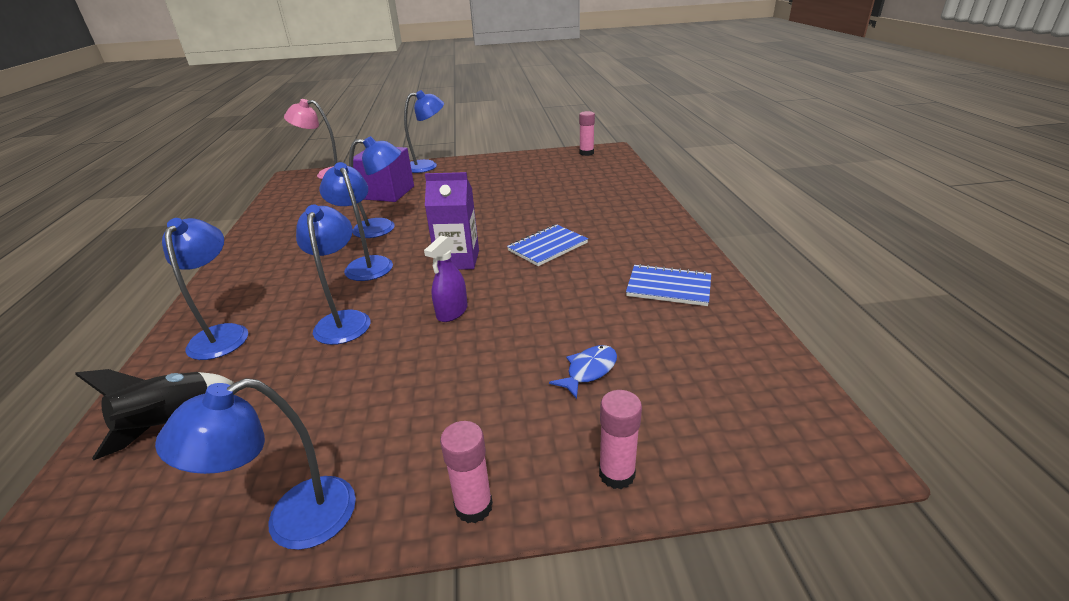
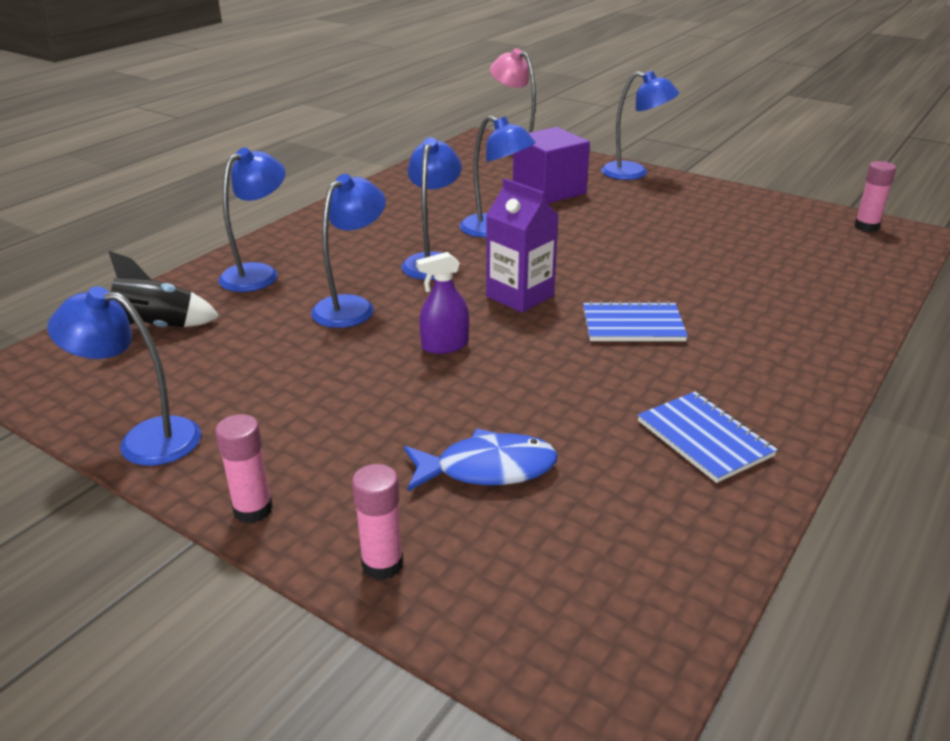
camera: 40 degrees right, 0 degrees up
(589, 371) = (487, 469): blue fish -> blue fish, size x1.51

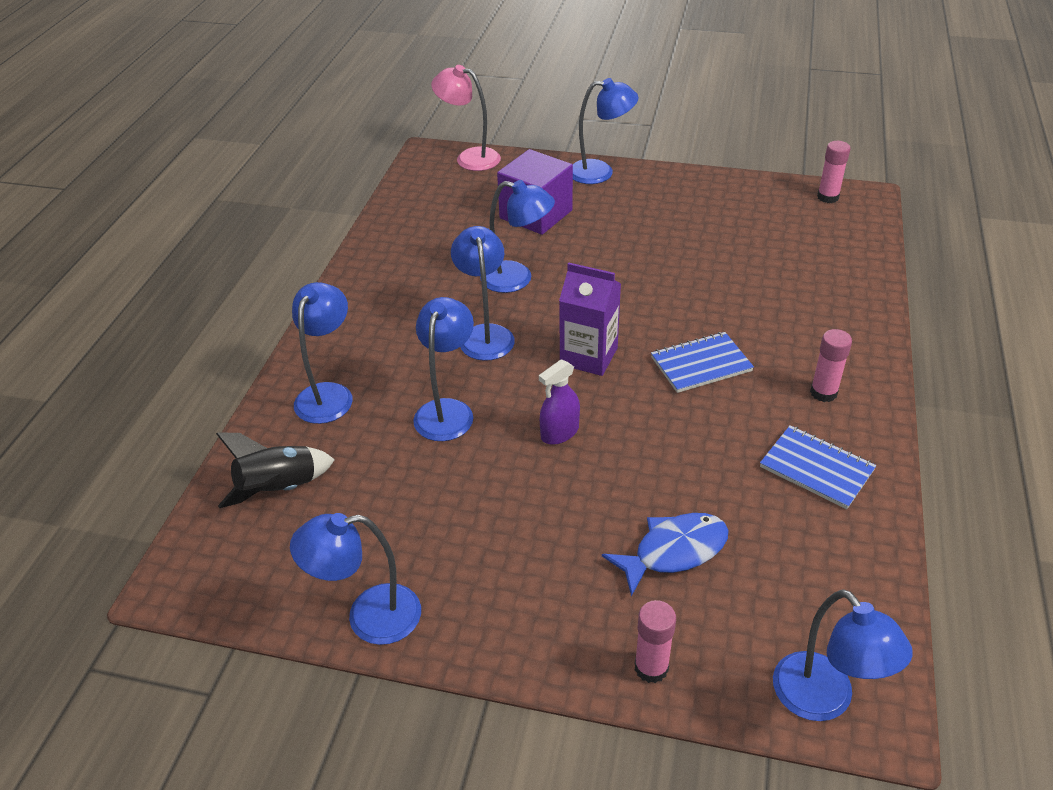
camera: 20 degrees left, 10 degrees up
(253, 509) = (515, 654): pink glue stick -> pink glue stick (823, 393)
(561, 660) = (824, 700): none -> blue lamp

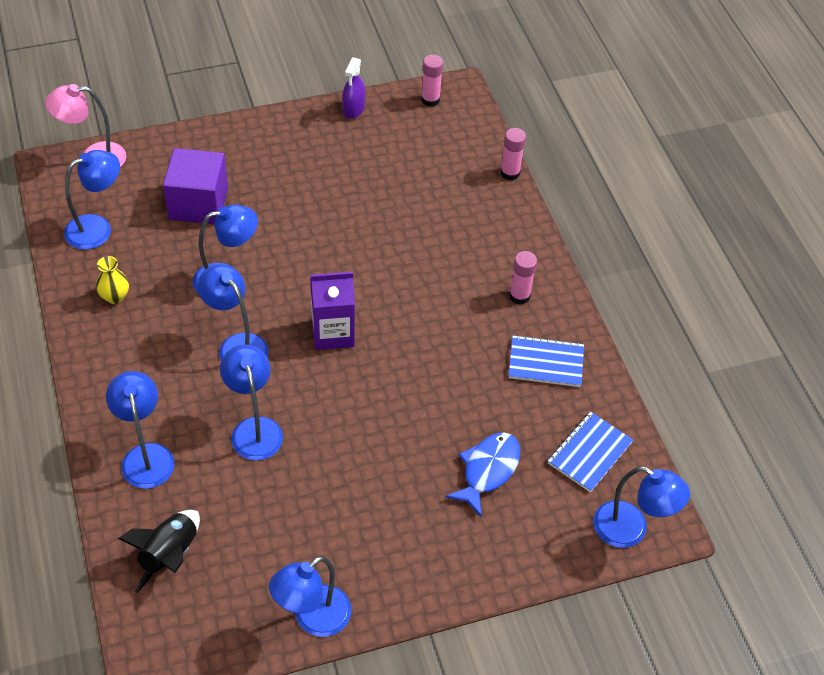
camera: 35 degrees left, 10 degrees up
(405, 260) = (115, 296): none -> yellow vase
(559, 432) = (353, 411): purple spray bottle -> purple spray bottle (353, 109)
(600, 172) = (226, 135): blue lamp -> blue lamp (97, 228)
(651, 667) = (520, 560): pink glue stick -> pink glue stick (510, 173)
(701, 364) = (421, 306): blue notebook -> blue notebook (589, 453)

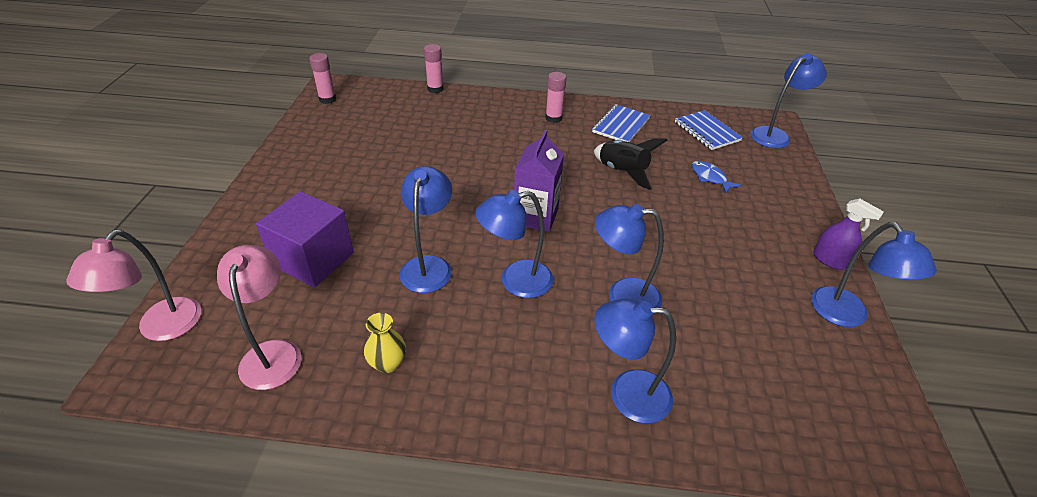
camera: 65 degrees left, 10 degrees down
(97, 228) = (273, 353): blue lamp -> pink lamp
(170, 555) = (763, 407): black rocket -> black rocket (622, 172)
(353, 109) = (295, 136): purple spray bottle -> purple spray bottle (830, 260)
(488, 470) = (710, 177): blue fish -> blue fish, size x0.66

